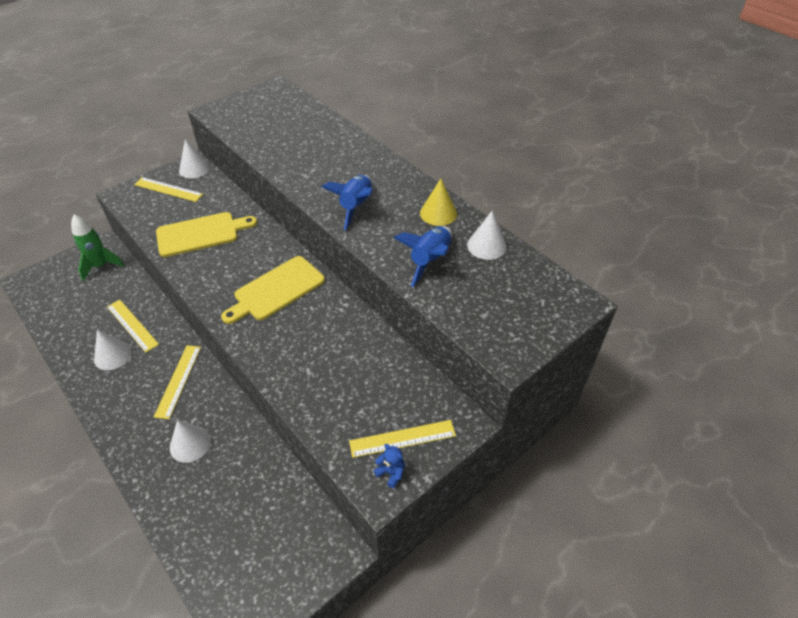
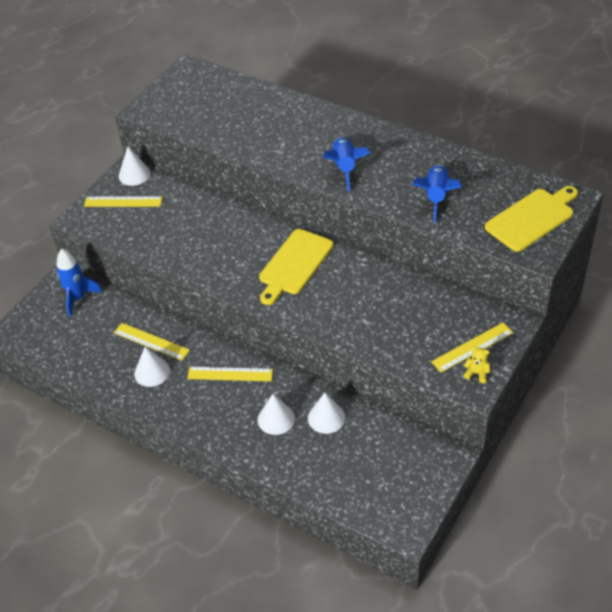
camera: 15 degrees left, 0 degrees up
(101, 266) = (78, 298): green rocket -> blue rocket
(178, 380) = (230, 374): yellow ruler -> yellow ruler turned 75 degrees counterclockwise
(201, 234) = (188, 235): yellow cutting board -> yellow cutting board (532, 218)
(391, 473) = (476, 373): blue teddy bear -> yellow teddy bear
(438, 213) = (420, 154): yellow cone -> none
(486, 246) = (477, 172): white cone -> white cone (326, 417)

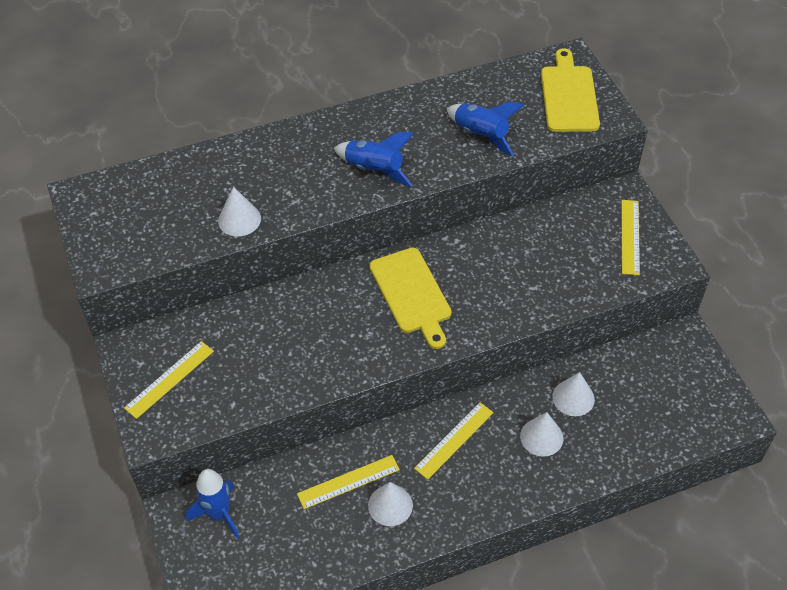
camera: 55 degrees left, 5 degrees up
(134, 174) = (138, 345): white cone -> white cone (239, 219)
(476, 373) = (661, 253): yellow teddy bear -> none

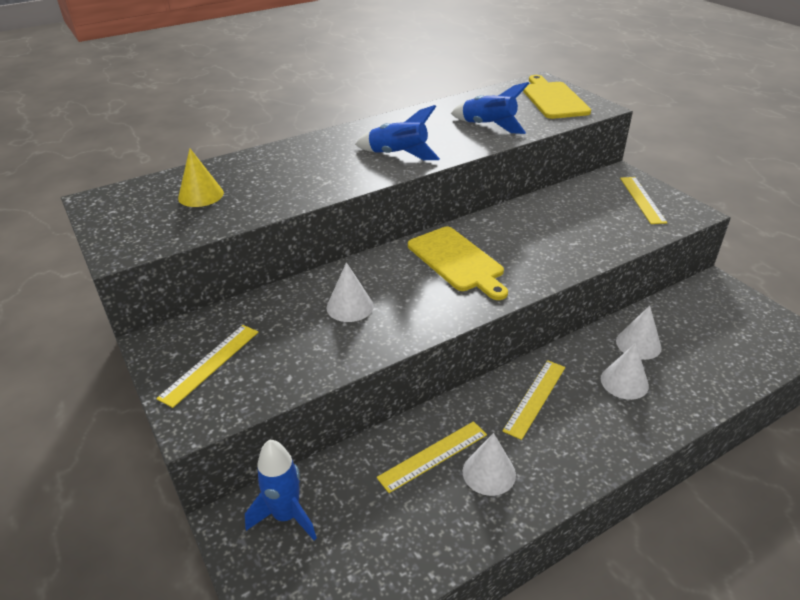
camera: 10 degrees left, 15 degrees down
(175, 203) = (201, 195): none -> yellow cone
(239, 219) = (272, 199): white cone -> white cone (350, 306)

